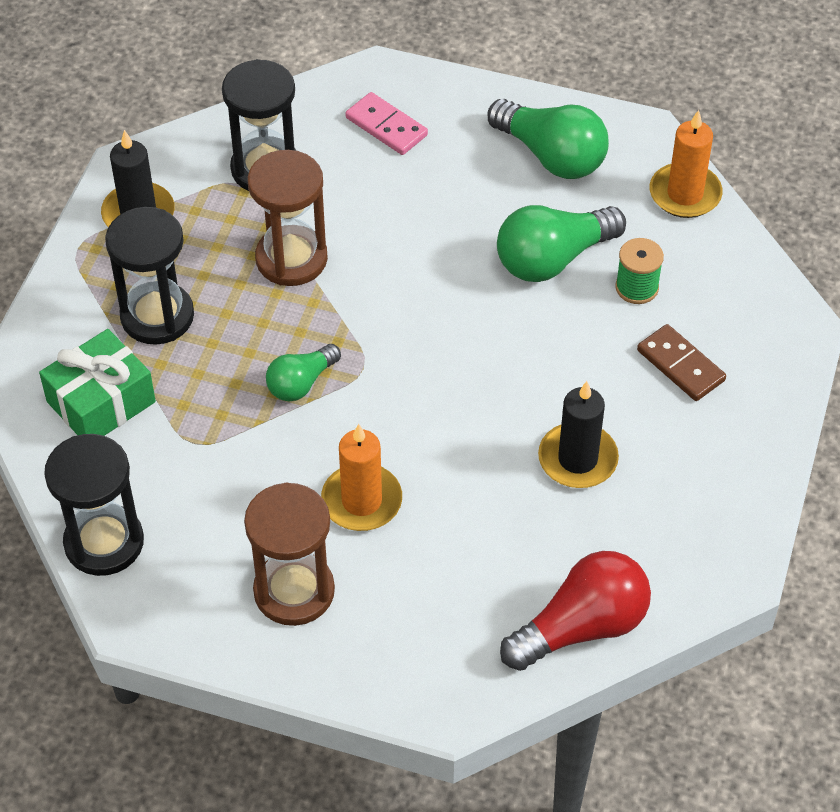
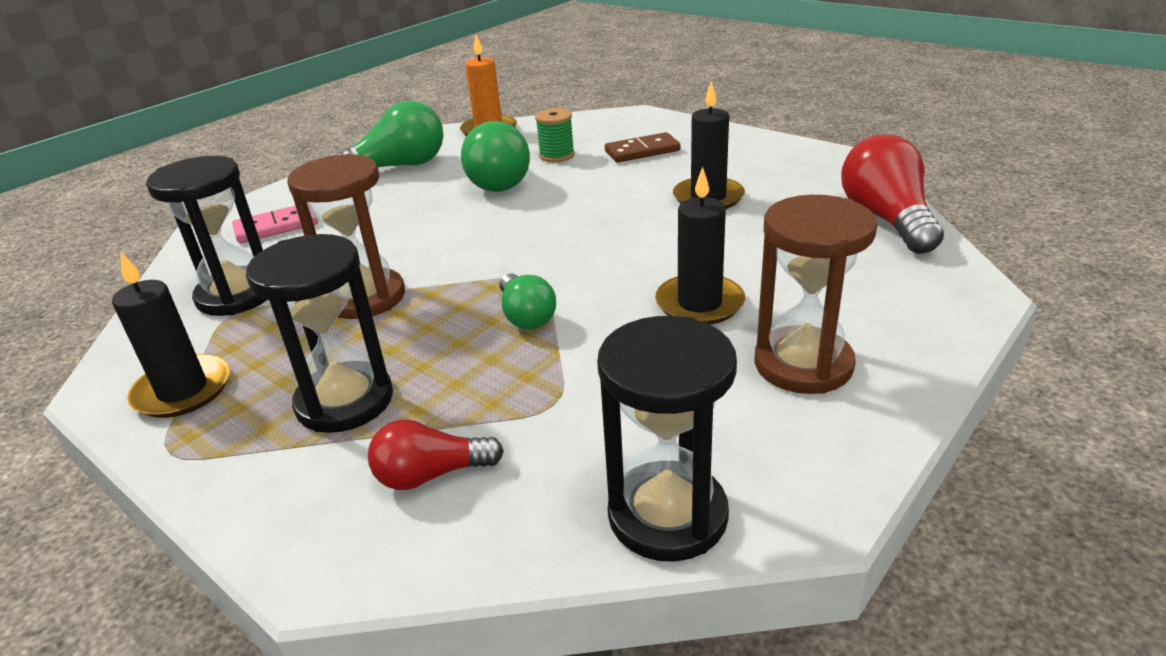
camera: 65 degrees left, 20 degrees down
(101, 402) = (431, 475): green gift -> red light bulb
(361, 501) = (699, 303): orange candle -> black candle

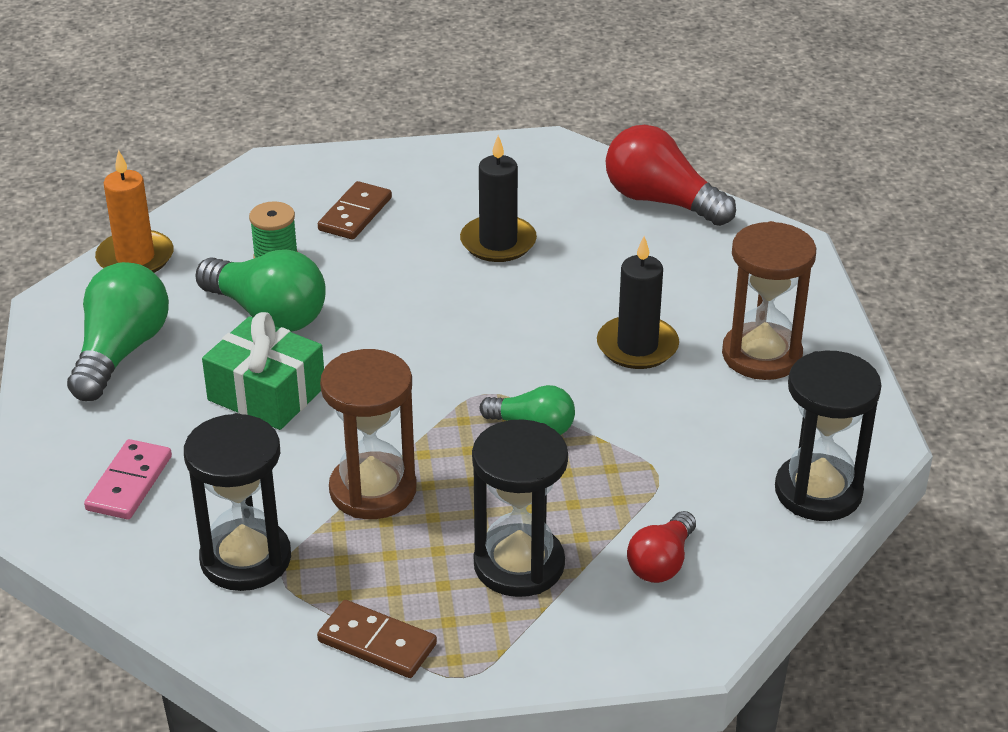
camera: 50 degrees left, 5 degrees up
(183, 390) = (377, 643): black candle -> brown domino
(420, 217) = (266, 393): none -> green gift

